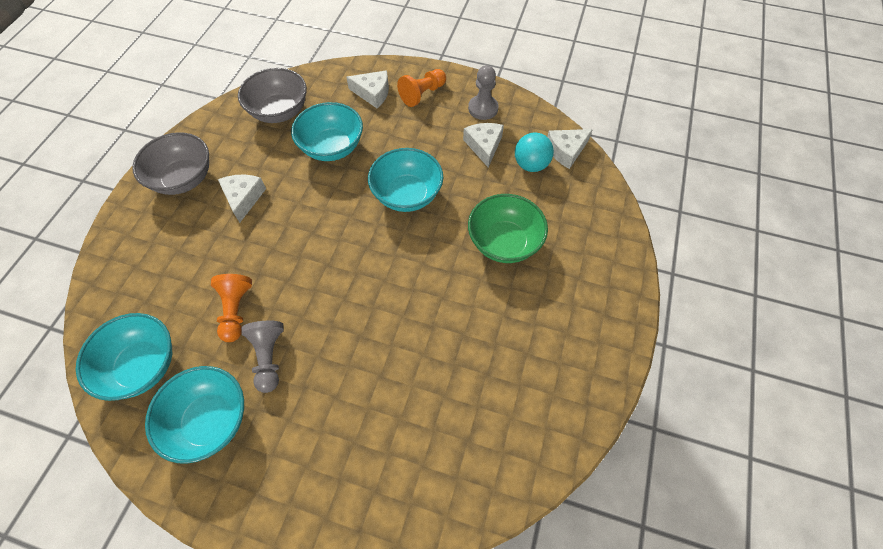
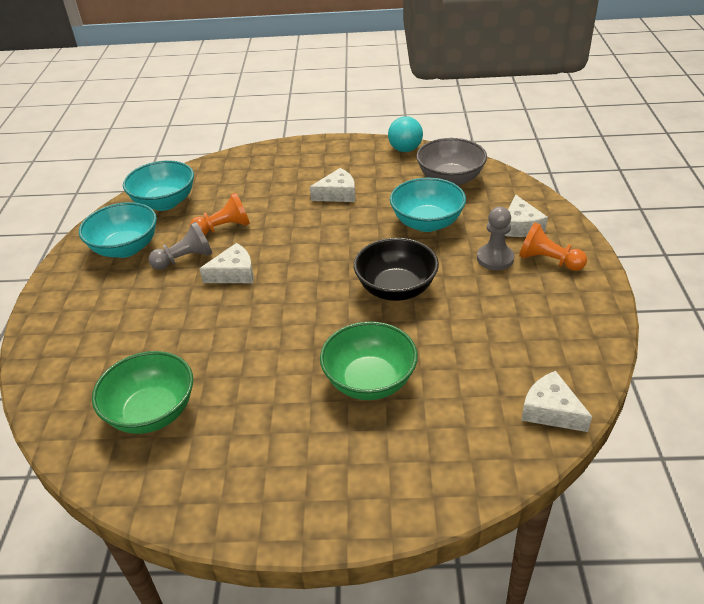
camera: 75 degrees right, 20 degrees down
(184, 179) = (342, 159): grey bowl -> none
(407, 195) = (396, 289): turquoise bowl -> black bowl
(482, 415) = (152, 412): none -> green bowl
(483, 108) = (565, 315): grey pawn -> grey pawn (495, 258)
(484, 146) = (504, 330): white cheese -> white cheese (234, 273)
(531, 165) = (502, 379): turquoise ball -> turquoise ball (405, 149)

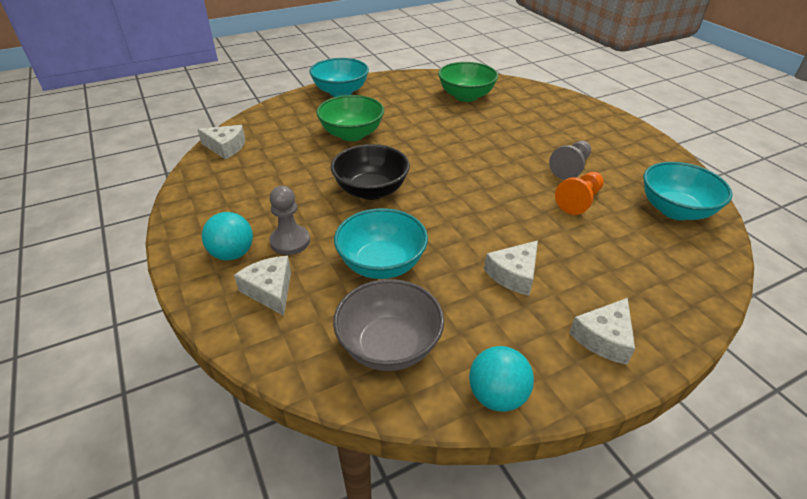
camera: 150 degrees right, 0 degrees up
(125, 248) = (631, 163): turquoise bowl -> turquoise bowl (340, 92)
(234, 273) = (516, 168): white cheese -> white cheese (604, 338)
(548, 261) = (232, 254): orange pawn -> turquoise ball

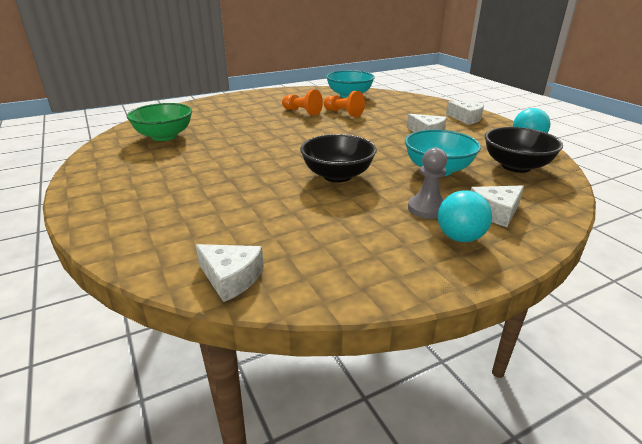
camera: 90 degrees left, 10 degrees down
(226, 147) = (231, 278): white cheese -> white cheese turned 105 degrees clockwise
(340, 92) = (100, 200): turquoise bowl -> none
(352, 134) = (224, 188): green bowl -> none
(389, 346) = (516, 166): grey bowl -> black bowl
(570, 168) = (302, 112): grey pawn -> orange pawn

